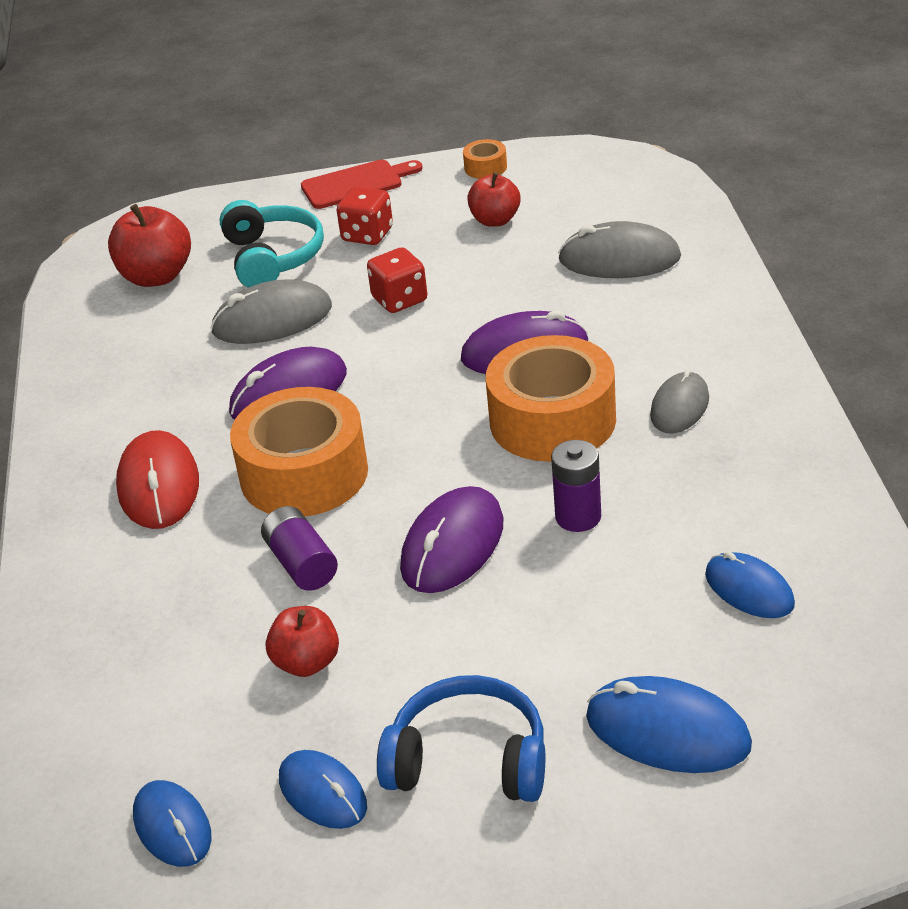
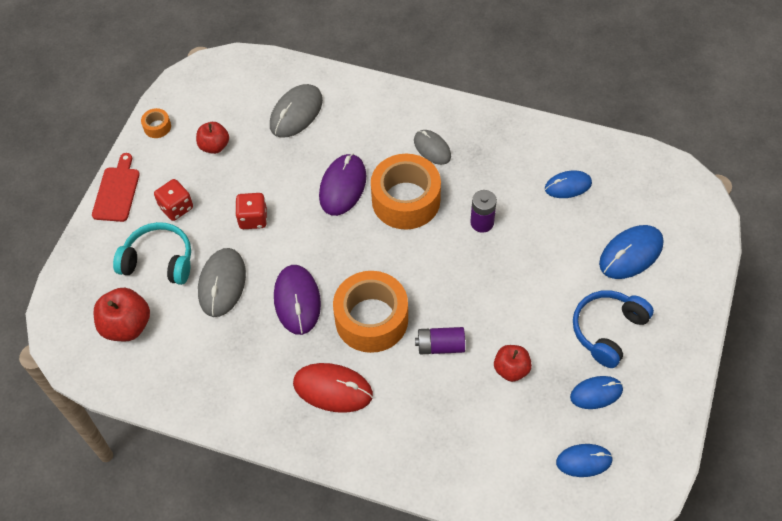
camera: 65 degrees left, 20 degrees up
(452, 545) = (468, 279): purple mouse -> none

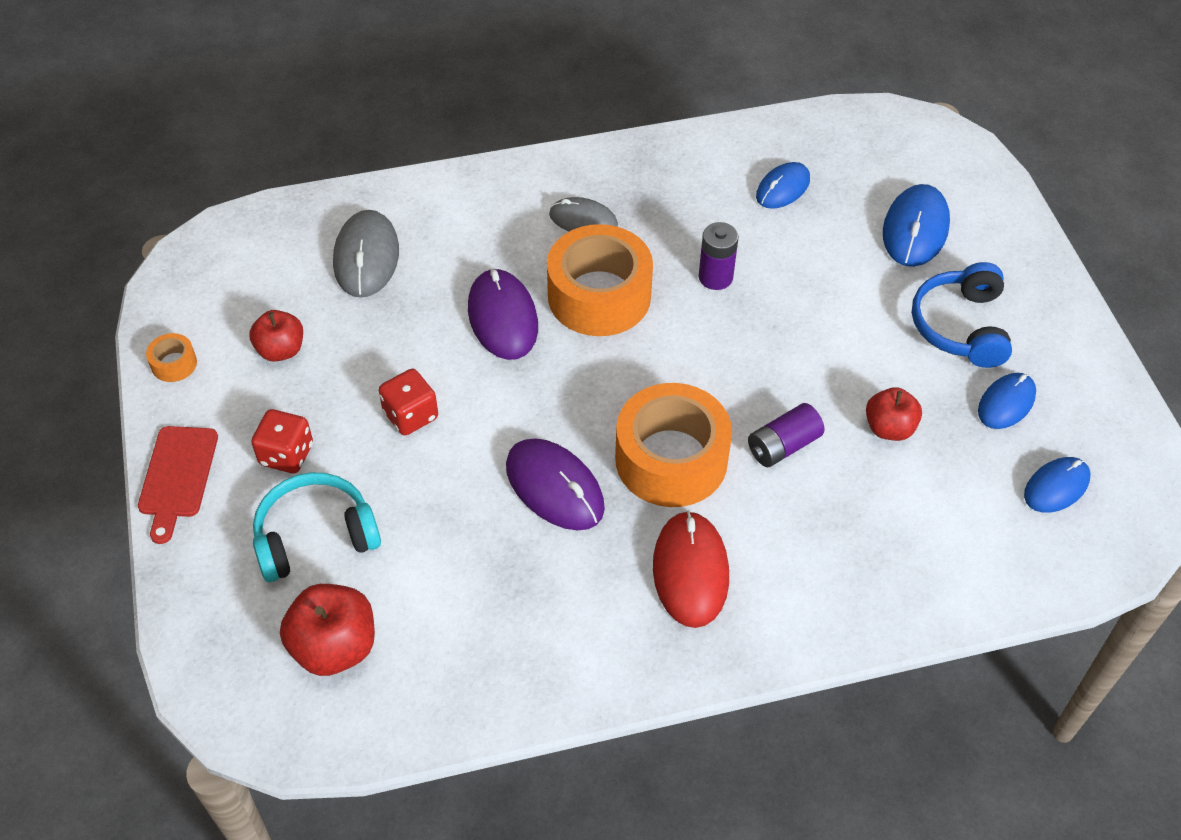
camera: 35 degrees left, 5 degrees down
(117, 191) = (177, 476): red cutting board -> red cutting board turned 150 degrees counterclockwise
(222, 283) = (432, 519): grey mouse -> none
(333, 389) = (690, 571): red mouse -> red mouse turned 75 degrees counterclockwise

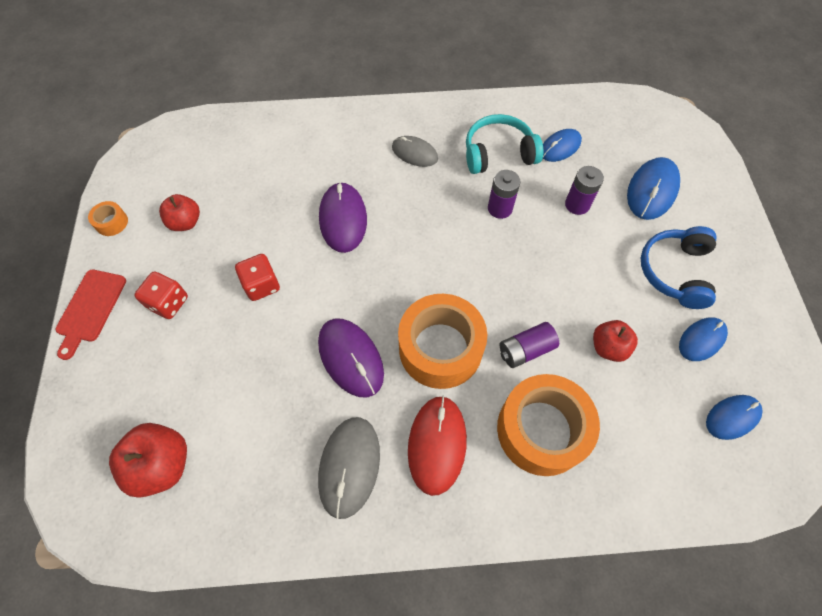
camera: 10 degrees right, 10 degrees up
(315, 537) = (171, 371): turquoise headphones -> turquoise headphones (498, 154)
(366, 257) = (260, 161): grey mouse -> grey mouse (349, 466)
(599, 296) = (414, 211): orange tape -> orange tape (541, 430)
(818, 259) = (577, 204): none -> purple battery

